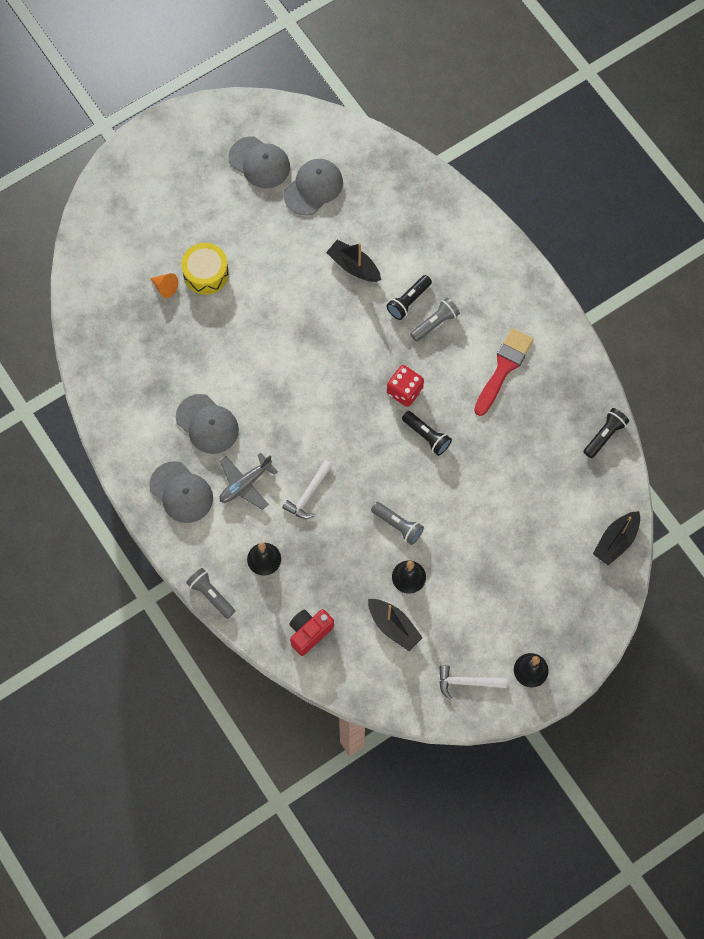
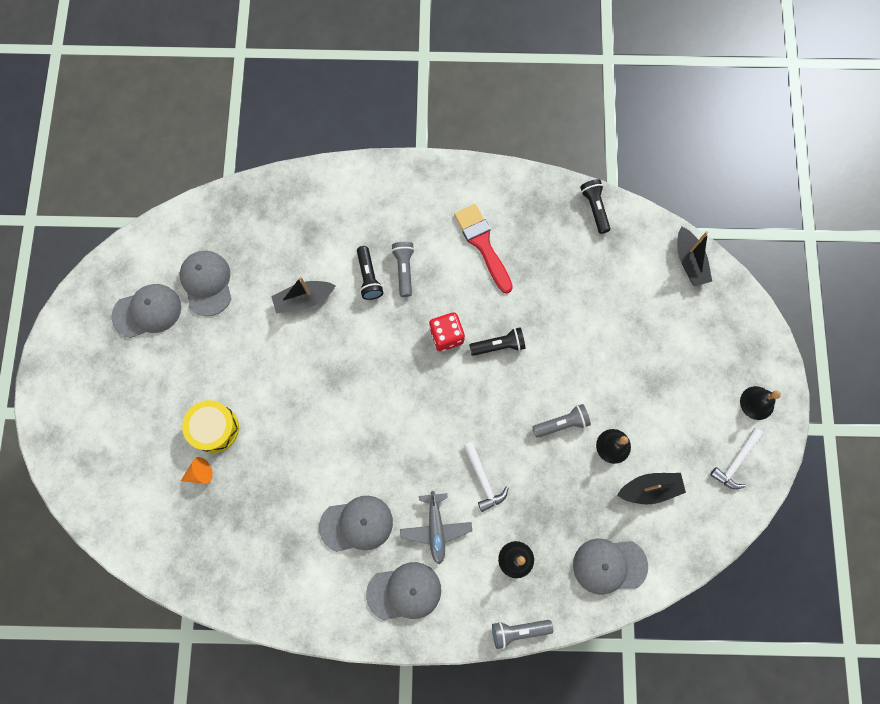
camera: 55 degrees left, 5 degrees up
(309, 632) = (609, 565): red camera -> grey cap

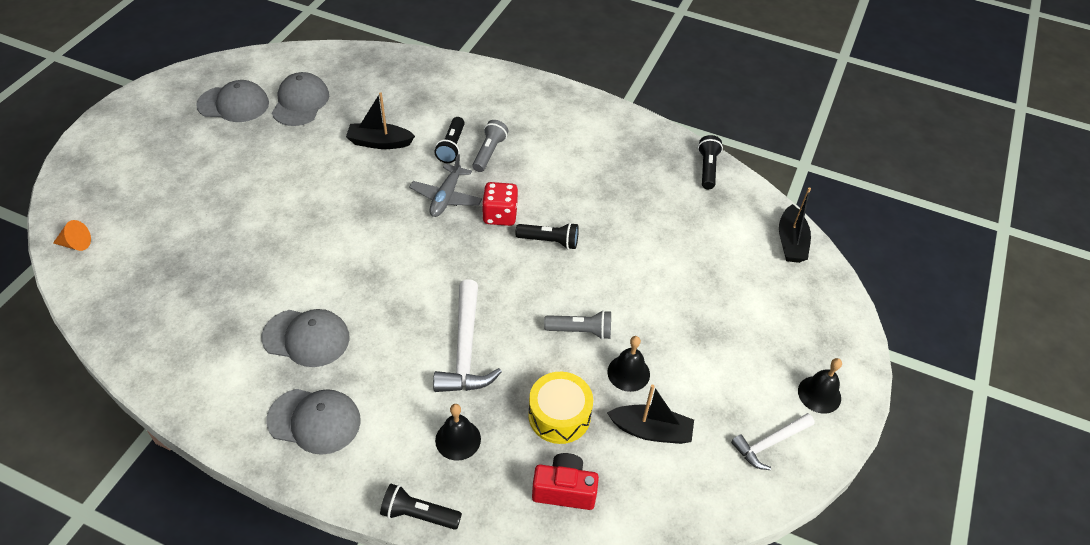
camera: 20 degrees right, 25 degrees down
(200, 473) = (185, 237): orange cone -> orange cone (76, 244)
(214, 428) = (226, 207): yellow drum -> yellow drum (559, 415)
(436, 528) = (387, 374): grey plane -> grey plane (446, 197)
(482, 244) = (578, 159): red brush -> none
(483, 480) = (465, 349): white hammer -> white hammer, size x1.58
(518, 630) = (418, 514): grey flashlight -> black flashlight
(609, 565) = (564, 490): grey cap -> red camera

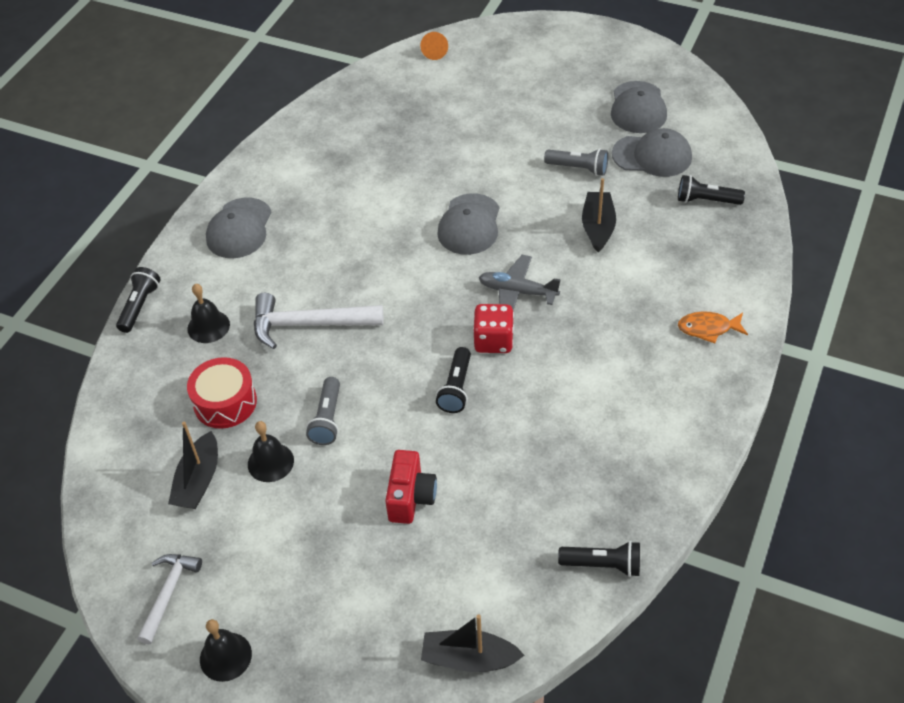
camera: 95 degrees right, 0 degrees up
(306, 338) = (328, 210): grey cap -> grey cap (469, 225)
(451, 147) = (601, 289): black flashlight -> black flashlight (706, 200)
(489, 152) = (597, 325): grey flashlight -> grey flashlight (578, 168)
(499, 95) = (708, 328): none -> orange fish
(559, 415) = (225, 402): yellow drum -> red drum
(564, 490) = (145, 408): red camera -> red camera (411, 497)
(769, 443) = (169, 593): white hammer -> white hammer turned 45 degrees clockwise

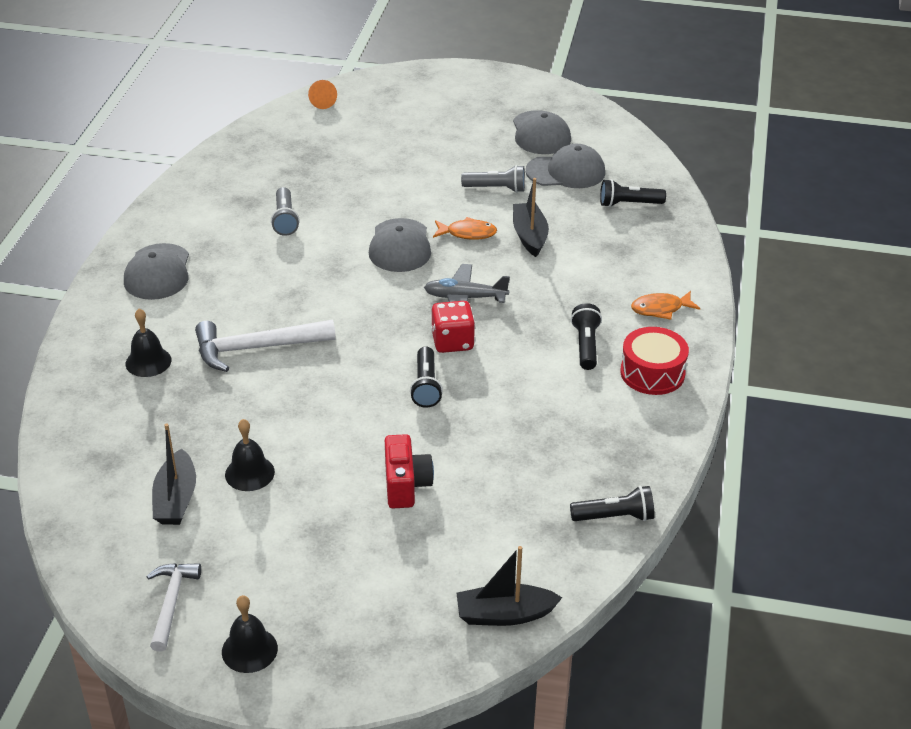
camera: 15 degrees left, 10 degrees down
(140, 306) = (67, 351): black flashlight -> black flashlight (586, 345)
(225, 402) = (185, 426): red drum -> red drum (652, 373)
(327, 419) = (299, 428): grey flashlight -> grey flashlight (285, 220)
(538, 217) = (467, 233): none -> orange fish

